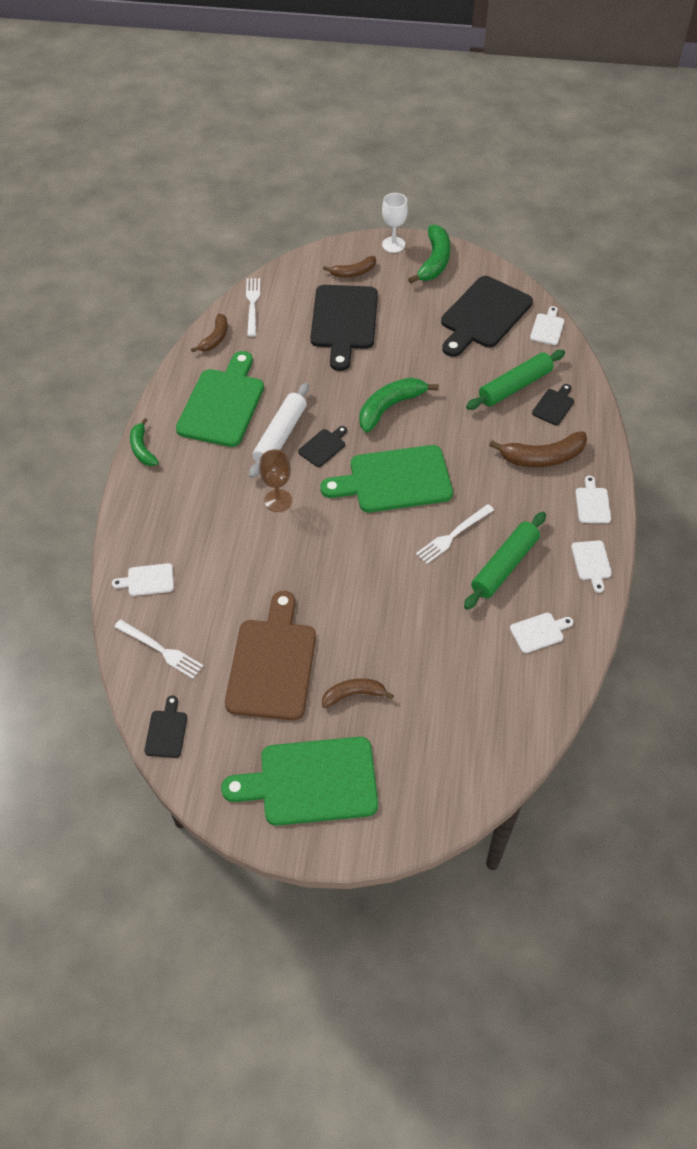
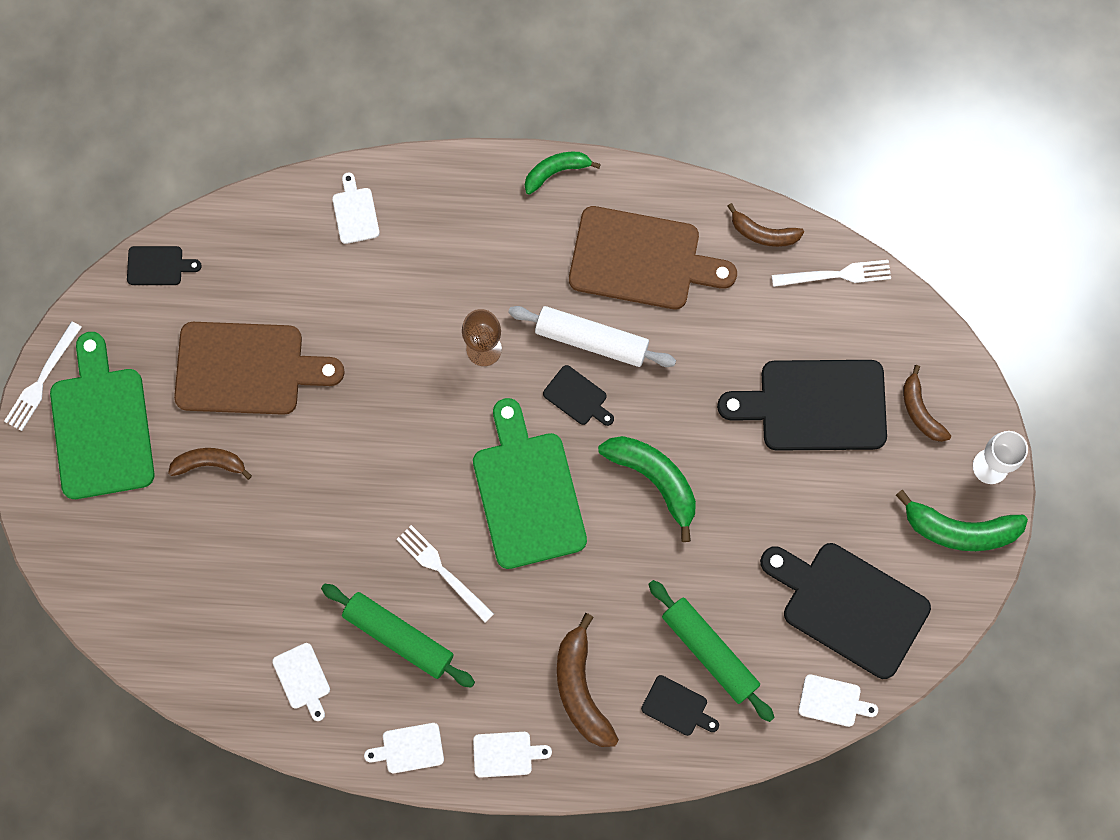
camera: 85 degrees right, 20 degrees up
(160, 650) = (260, 243): white fork -> white fork (42, 379)
(222, 404) = (641, 259): green cutting board -> brown cutting board
(354, 694) = (210, 464): brown banana -> brown banana turned 75 degrees counterclockwise

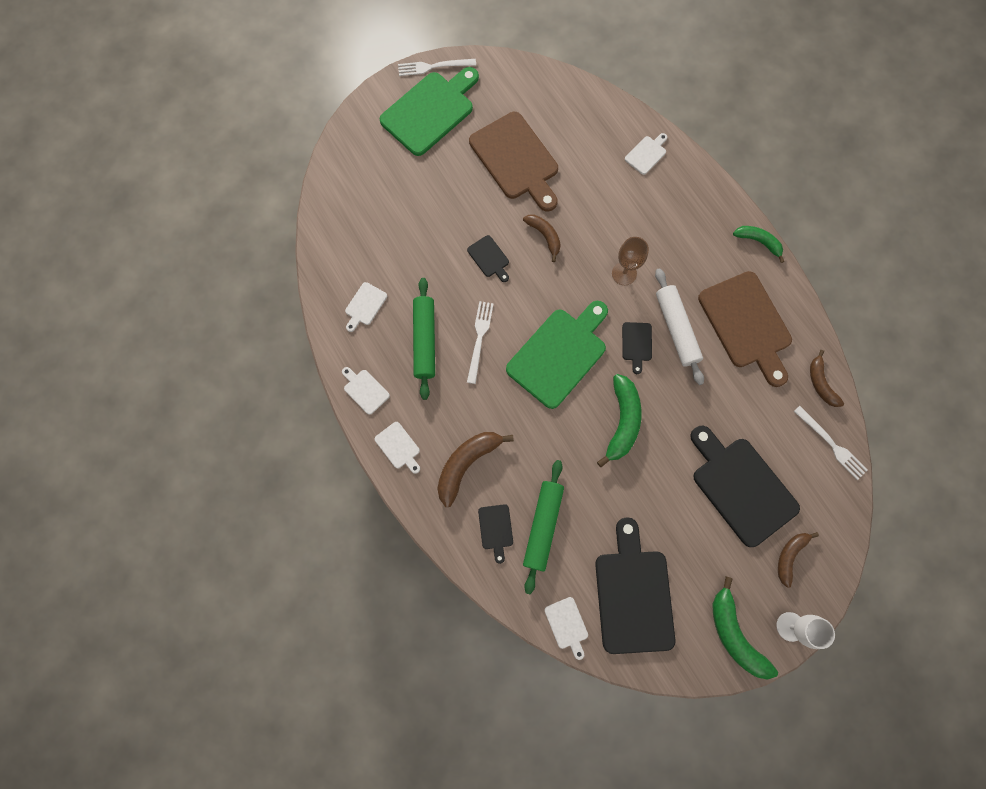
camera: 55 degrees right, 0 degrees up
(158, 266) = (538, 79): black cutting board -> black cutting board (489, 258)
(210, 464) = (450, 177): brown banana -> brown banana (544, 236)

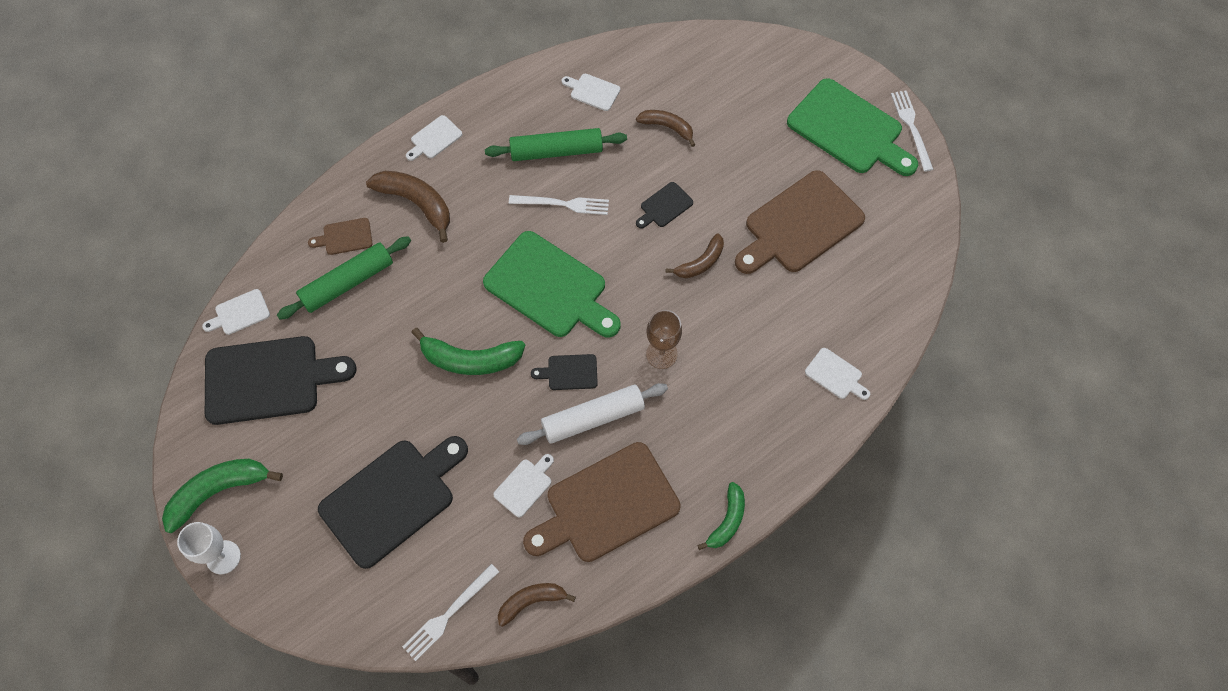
camera: 85 degrees right, 10 degrees down
(365, 390) = (496, 102): white cutting board -> white cutting board (524, 485)
(496, 529) = (345, 237): black cutting board -> brown cutting board
(543, 526) = (348, 283): green rolling pin -> green rolling pin turned 45 degrees counterclockwise
(789, 556) = (307, 557): brown banana -> brown banana (667, 127)

